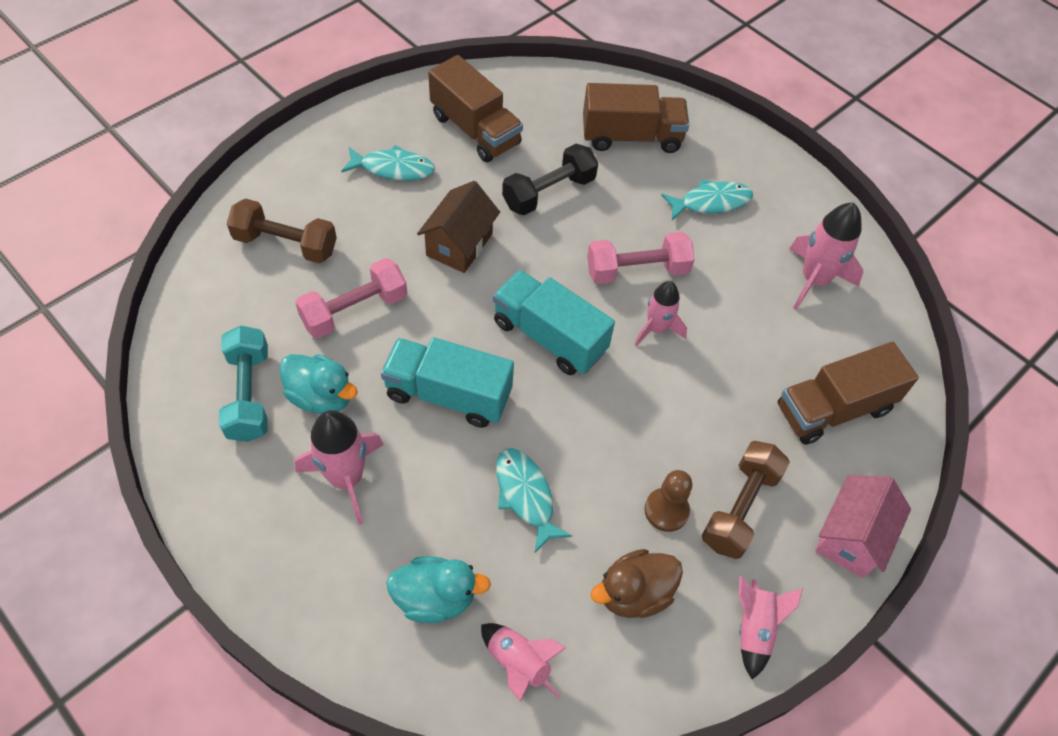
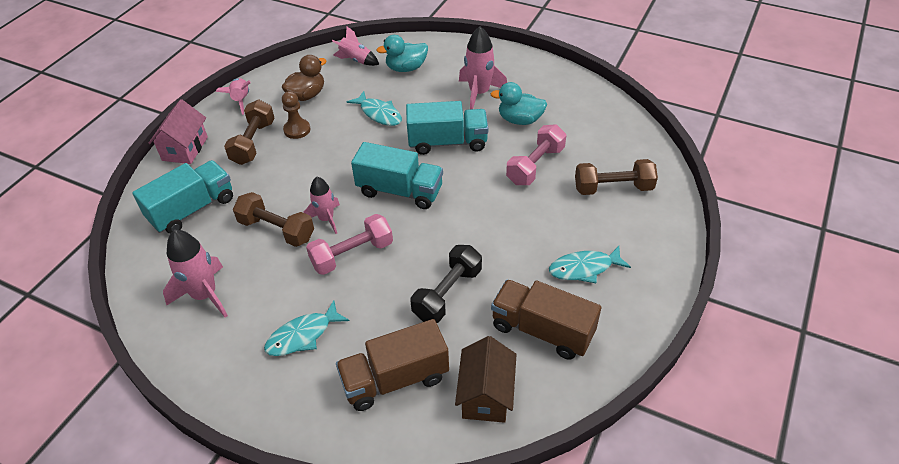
camera: 165 degrees right, 10 degrees down
(249, 394) = (560, 109): turquoise dumbbell -> none
(459, 245) = (494, 228): brown house -> brown house (486, 395)
(722, 336) = (276, 230): none -> brown dumbbell
(834, 409) = (192, 209): brown truck -> turquoise truck

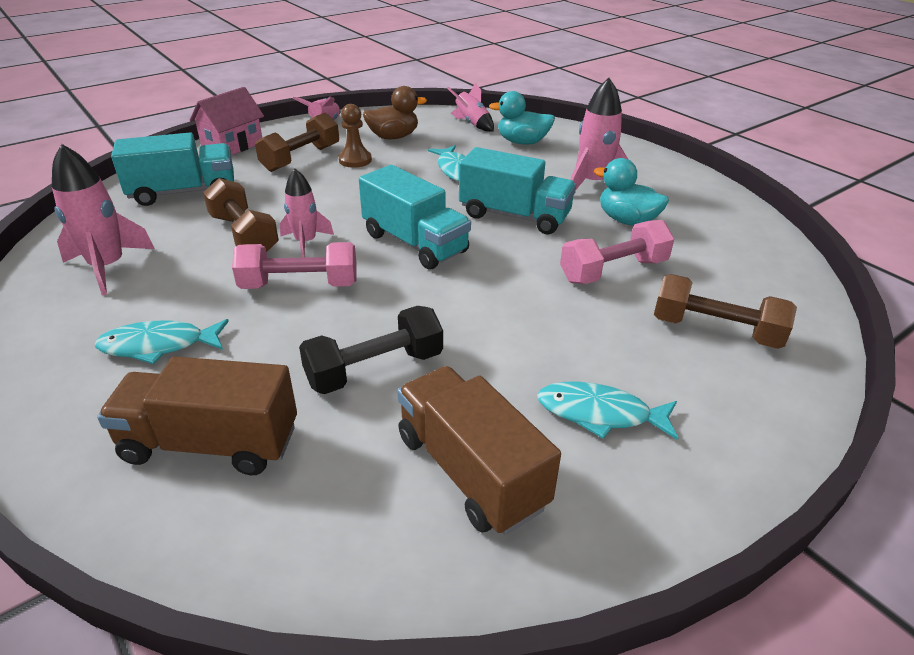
camera: 25 degrees right, 10 degrees down
(486, 395) = (310, 525): brown house -> none

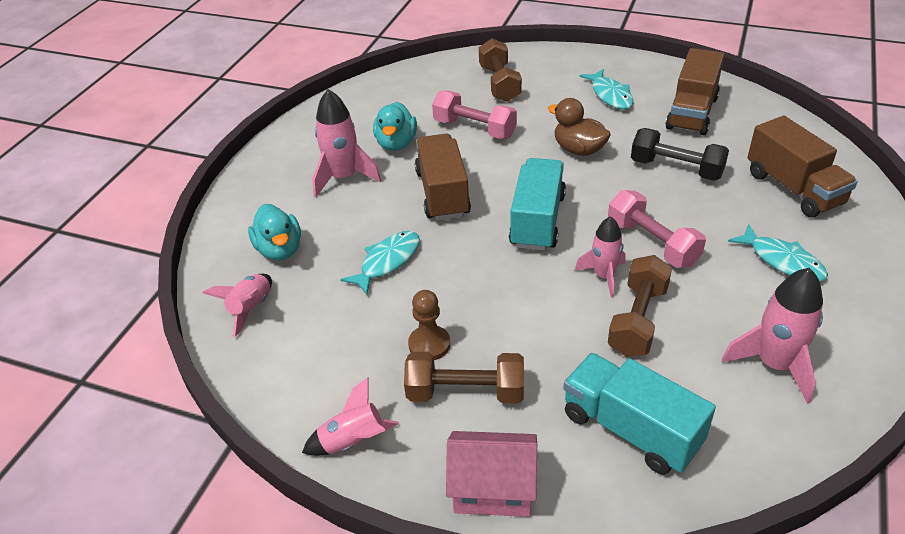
camera: 120 degrees left, 5 degrees up
(393, 137) = (341, 351): brown duck -> brown duck (578, 150)
(514, 216) = (442, 193): turquoise truck -> brown truck

